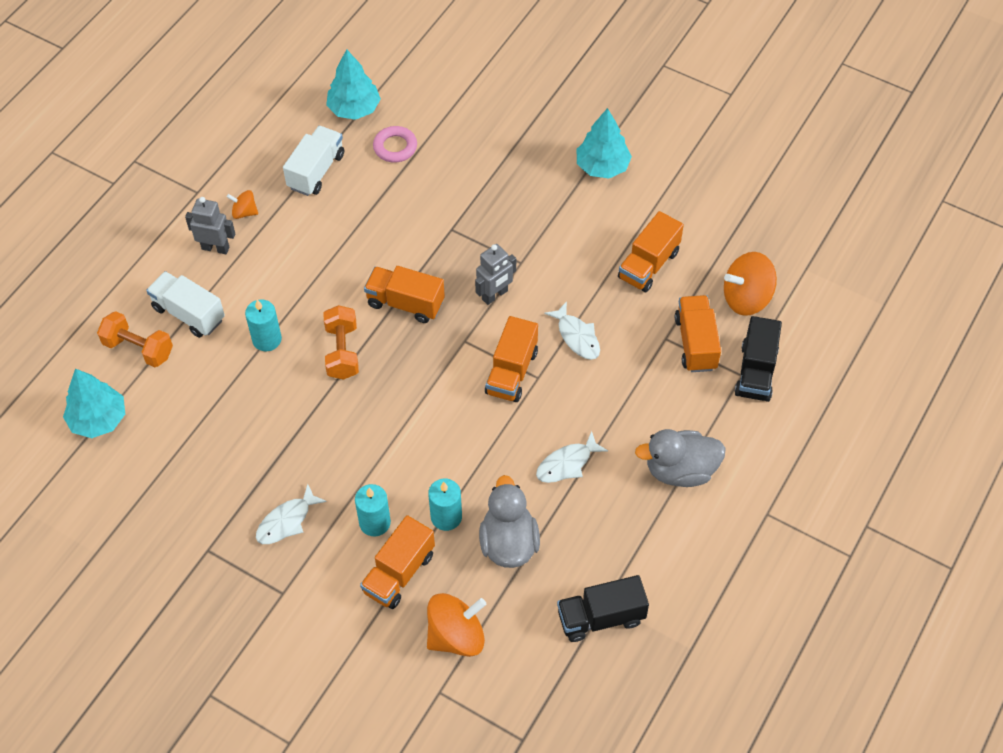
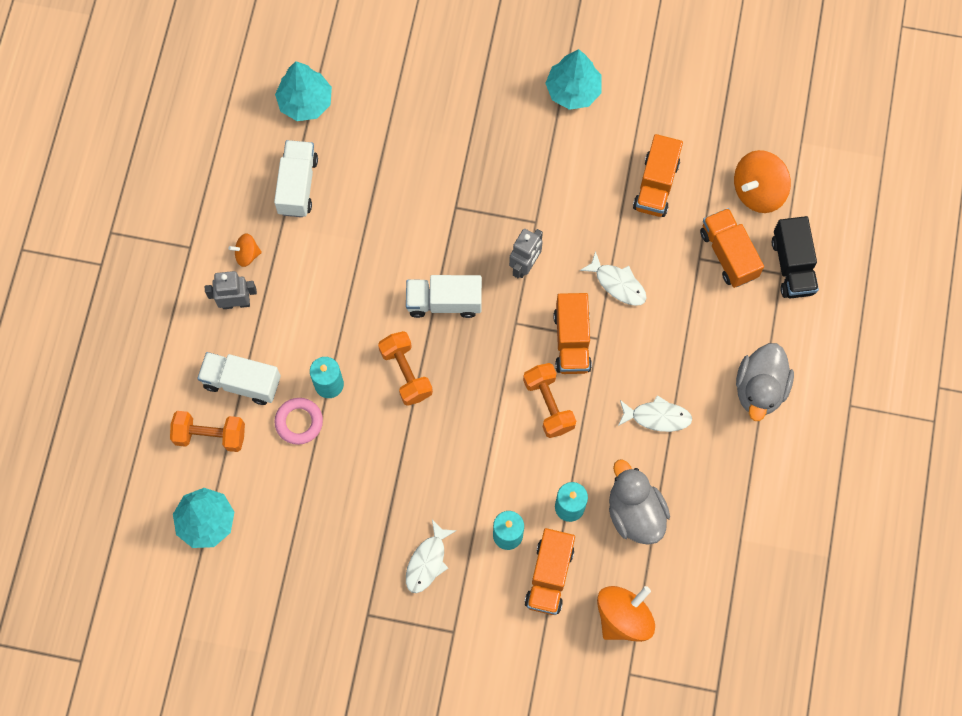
camera: 20 degrees left, 15 degrees up
(395, 147) = (364, 133): pink ring -> pink ring (299, 422)
(405, 303) = (444, 302): orange truck -> white truck
(465, 420) = (548, 405): none -> orange dumbbell
(567, 464) = (657, 417): white fish -> white fish turned 120 degrees counterclockwise
(601, 617) = (741, 555): black truck -> none
(680, 470) = (760, 389): grey duck -> grey duck turned 45 degrees counterclockwise

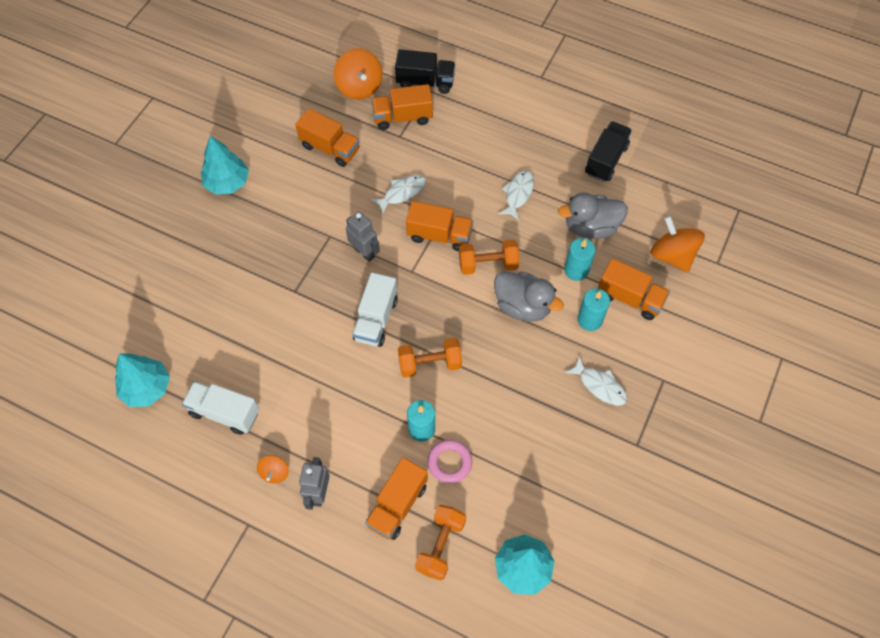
camera: 75 degrees left, 10 degrees down
(242, 382) = (397, 505): white truck -> orange truck
(741, 512) = (606, 160): none -> black truck
(760, 389) = (514, 125): grey duck -> grey duck (523, 306)

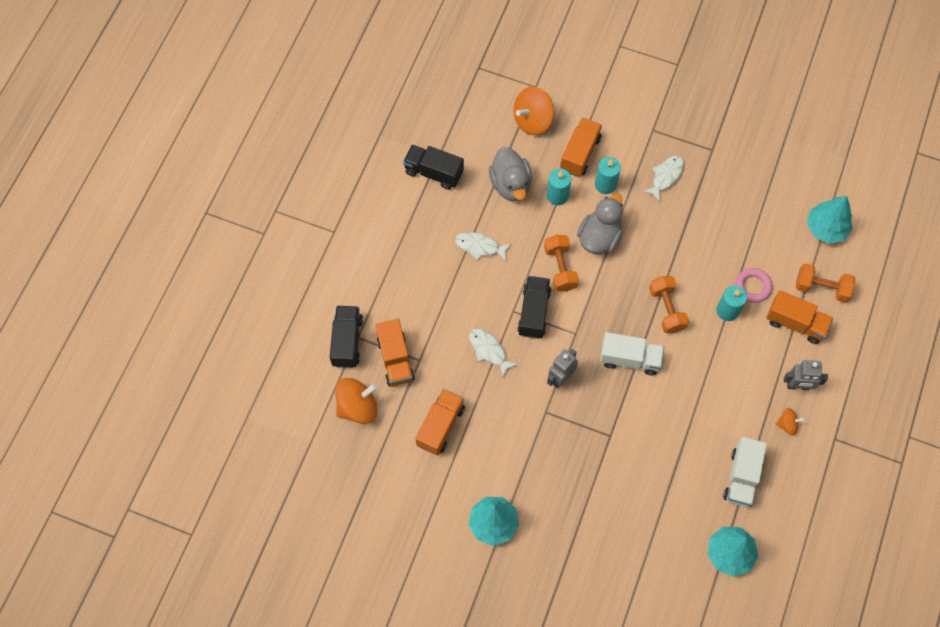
camera: 95 degrees left, 5 degrees up
(439, 235) = (534, 312): orange truck -> black truck

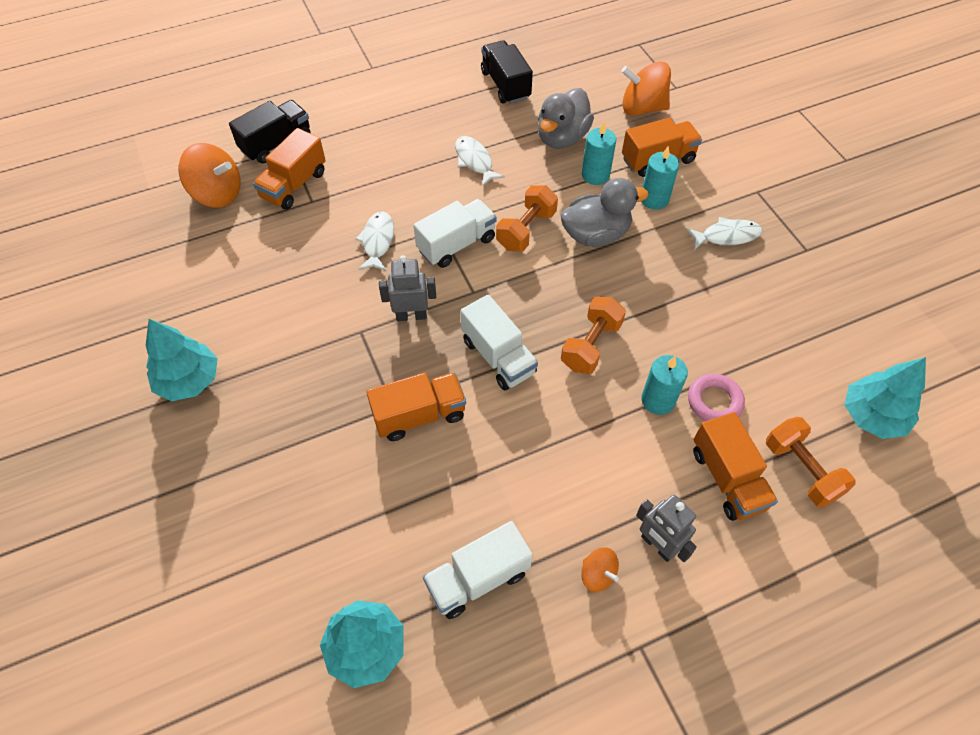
camera: 45 degrees right, 10 degrees down
(440, 426) = (258, 263): orange truck -> orange truck (419, 415)
(534, 312) = (456, 244): black truck -> white truck

